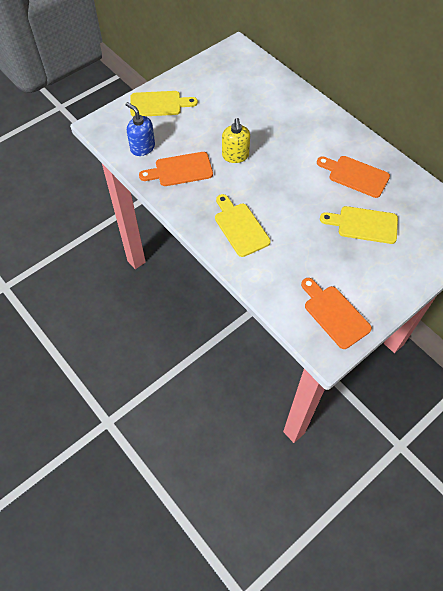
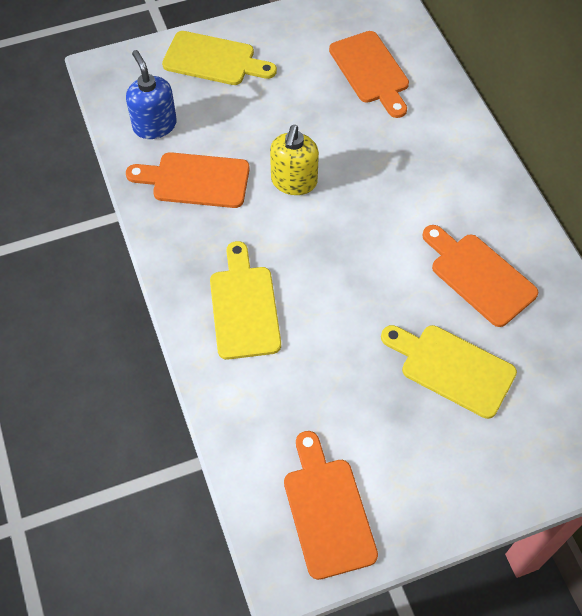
camera: 20 degrees right, 0 degrees up
(249, 88) = (371, 71): none -> orange cutting board

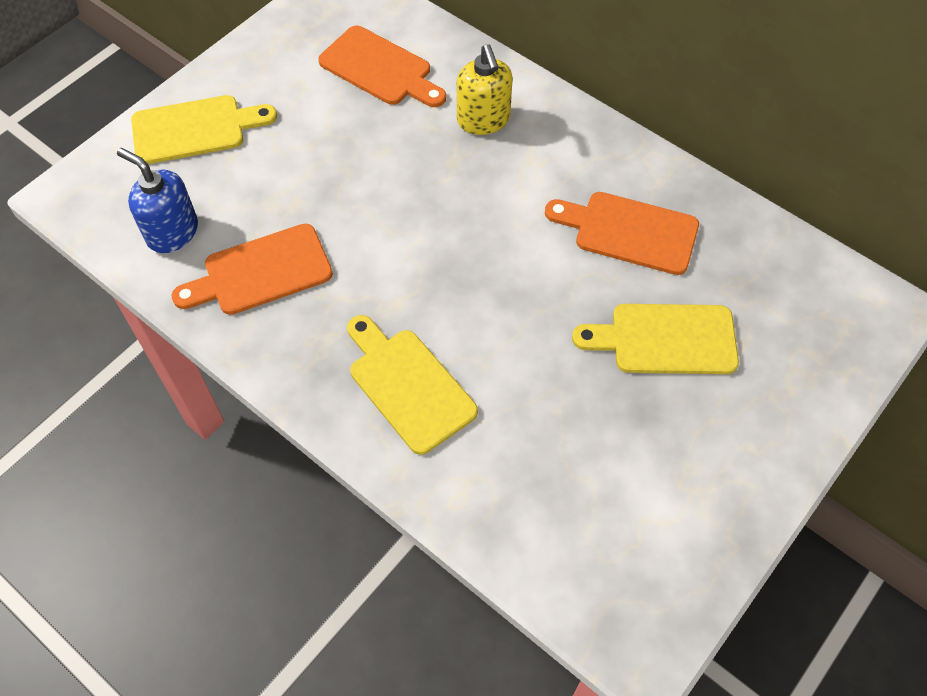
camera: 30 degrees left, 0 degrees up
(294, 182) = (374, 223): yellow soap dispenser -> yellow soap dispenser (483, 120)
(327, 511) = (640, 558): orange cutting board -> none

